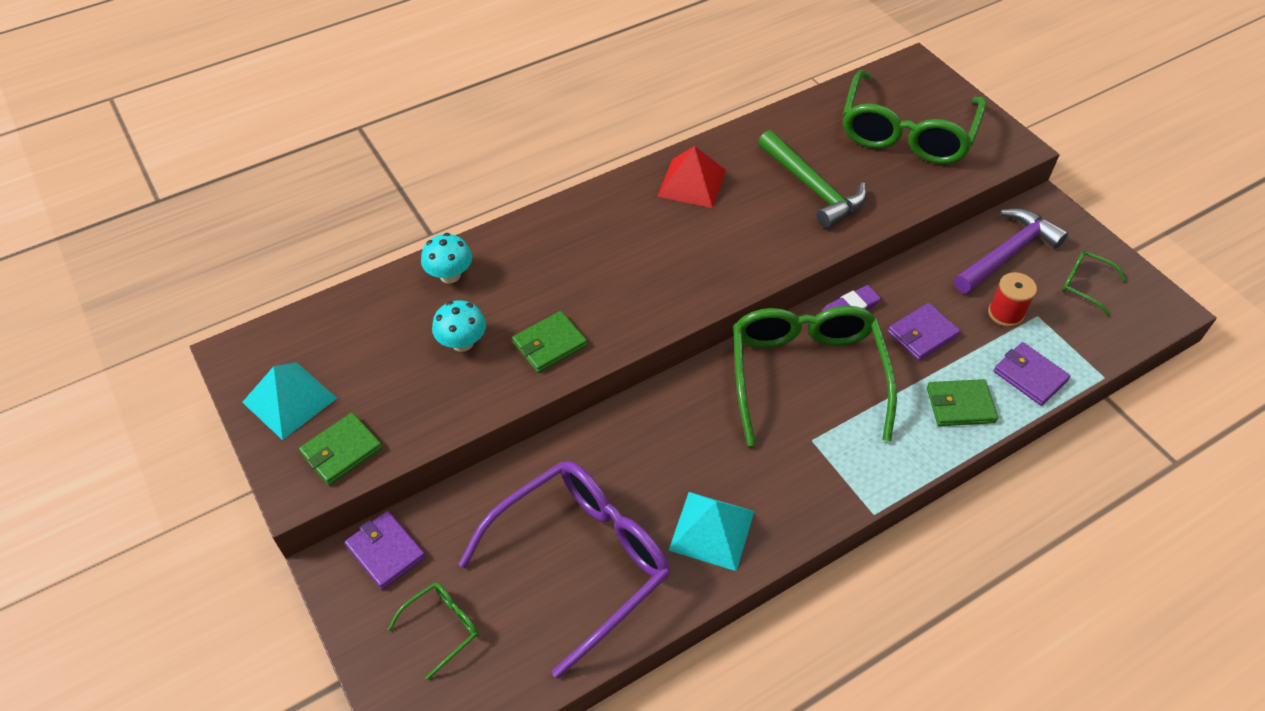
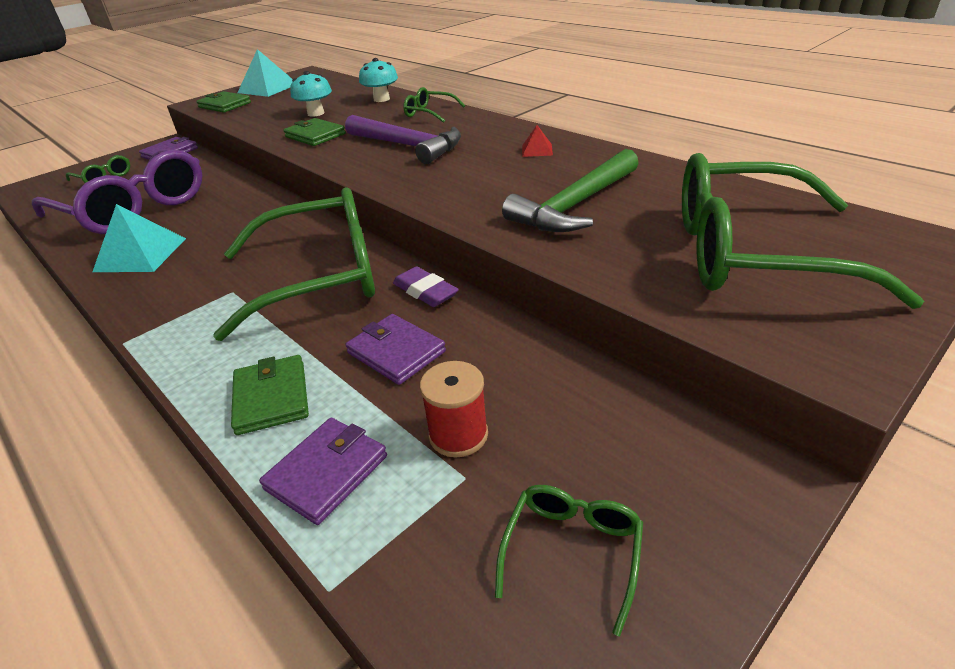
camera: 80 degrees right, 15 degrees down
(535, 239) = (429, 113): none -> green glasses
(692, 183) = (537, 150): red pyramid -> red pyramid, size x0.50
(1007, 253) = (602, 429): purple hammer -> purple hammer (408, 146)

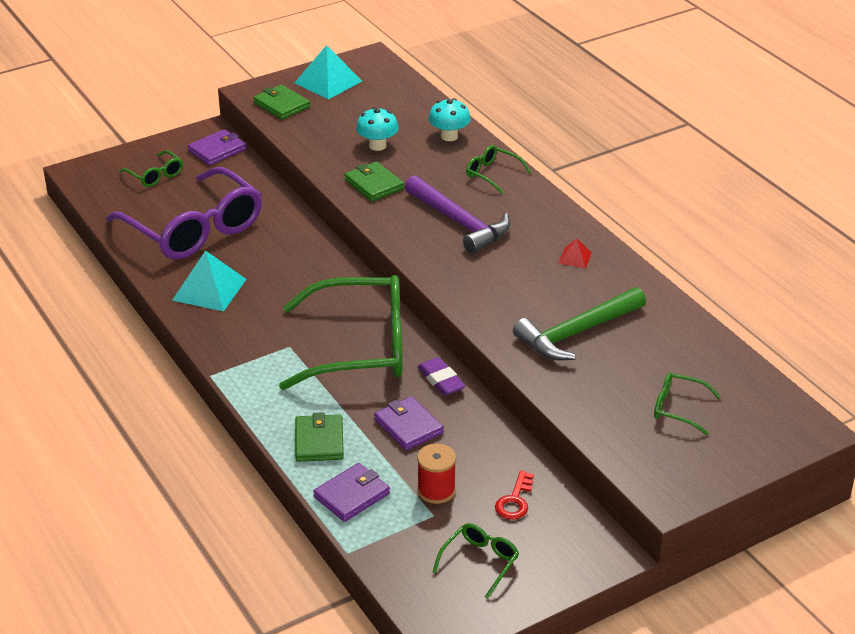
camera: 10 degrees right, 0 degrees up
(581, 425) = (515, 501): none -> red key
(751, 253) = (678, 408): green glasses -> green glasses, size x0.43

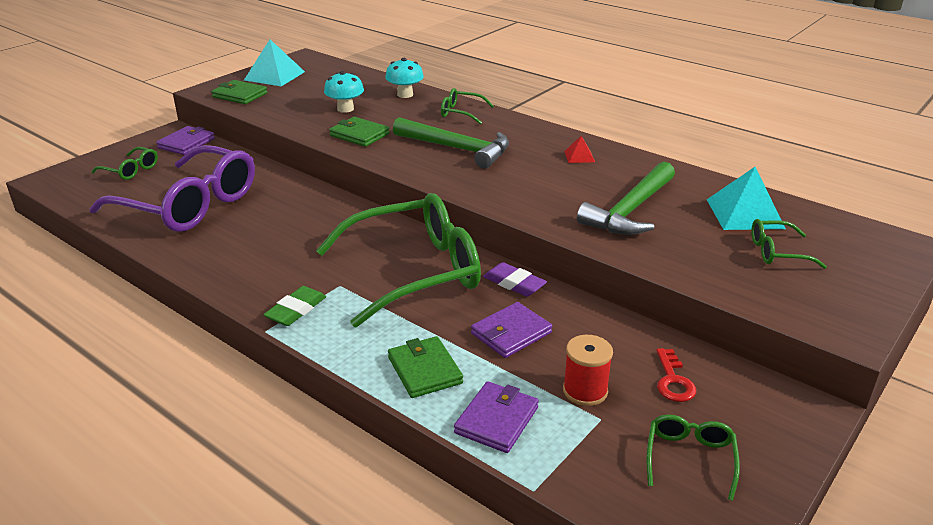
camera: 20 degrees left, 5 degrees down
(209, 289) = (228, 251): turquoise pyramid -> turquoise pyramid (745, 213)
(242, 362) = (296, 310): none -> green eraser
(408, 426) = (511, 333): purple wallet -> purple wallet turned 75 degrees counterclockwise
(459, 223) = (457, 149): purple hammer -> green hammer

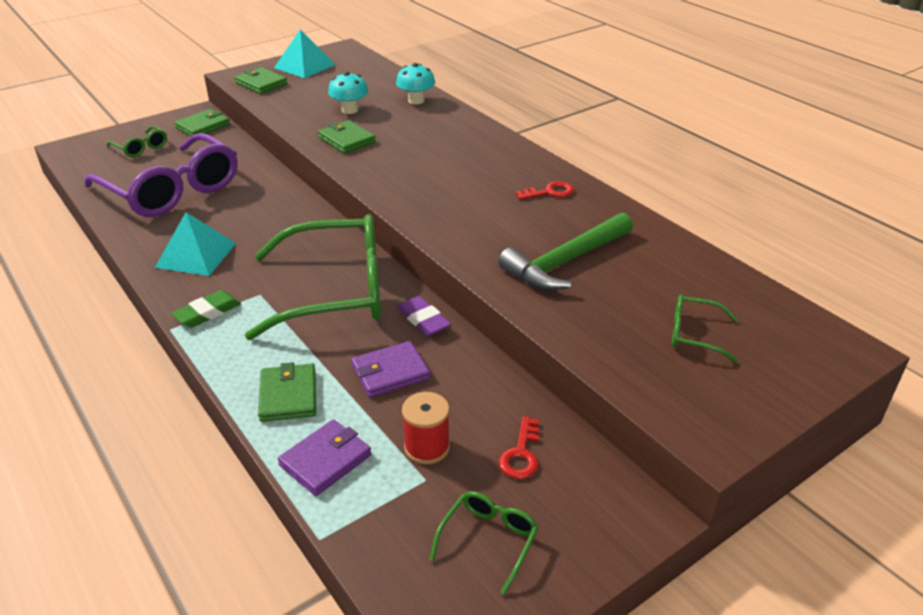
camera: 15 degrees right, 5 degrees up
(186, 143) = (203, 126): purple wallet -> green wallet
(457, 149) = (432, 168): green hammer -> none
(461, 113) = (459, 127): green glasses -> none
(579, 156) = (550, 192): red pyramid -> red key
(745, 213) = (687, 284): turquoise pyramid -> turquoise pyramid (196, 255)

